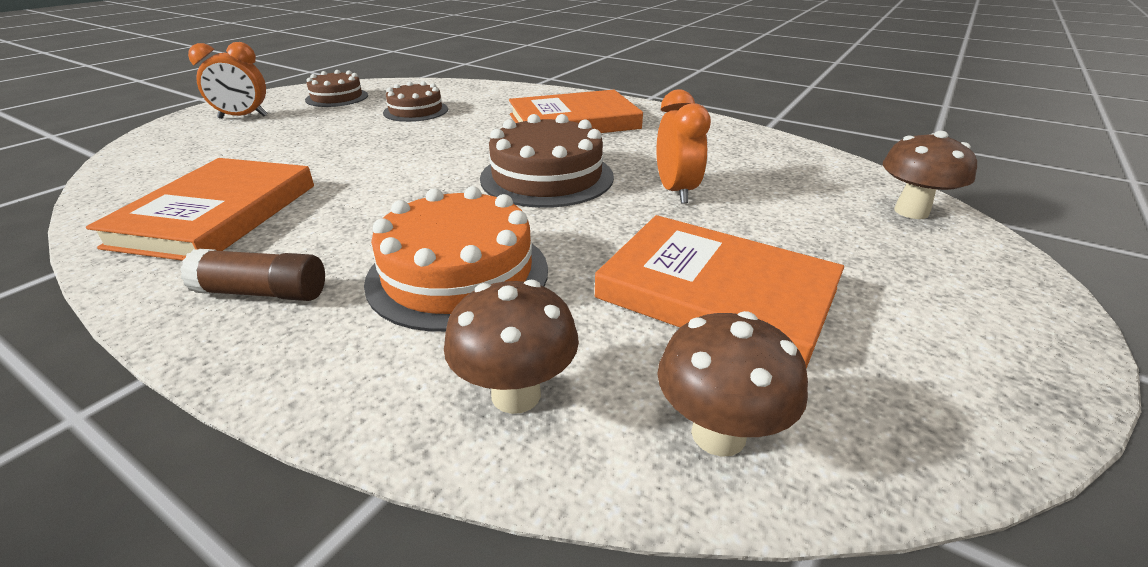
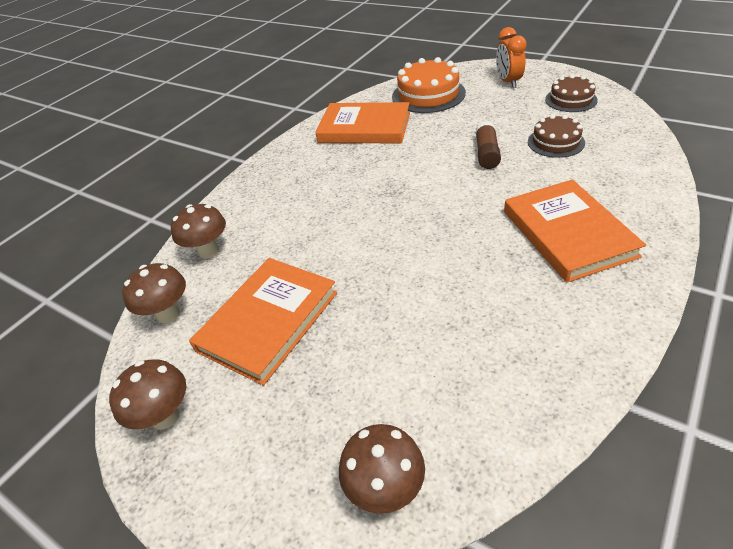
camera: 95 degrees right, 10 degrees up
(263, 292) = (292, 166): brown glue stick -> brown glue stick (486, 153)
(458, 274) = (301, 217): orange cake -> orange cake (428, 95)
(547, 177) = (430, 232): brown cake -> none
(675, 191) = (412, 306): orange clock -> none
(949, 388) = (165, 416): none -> brown mushroom

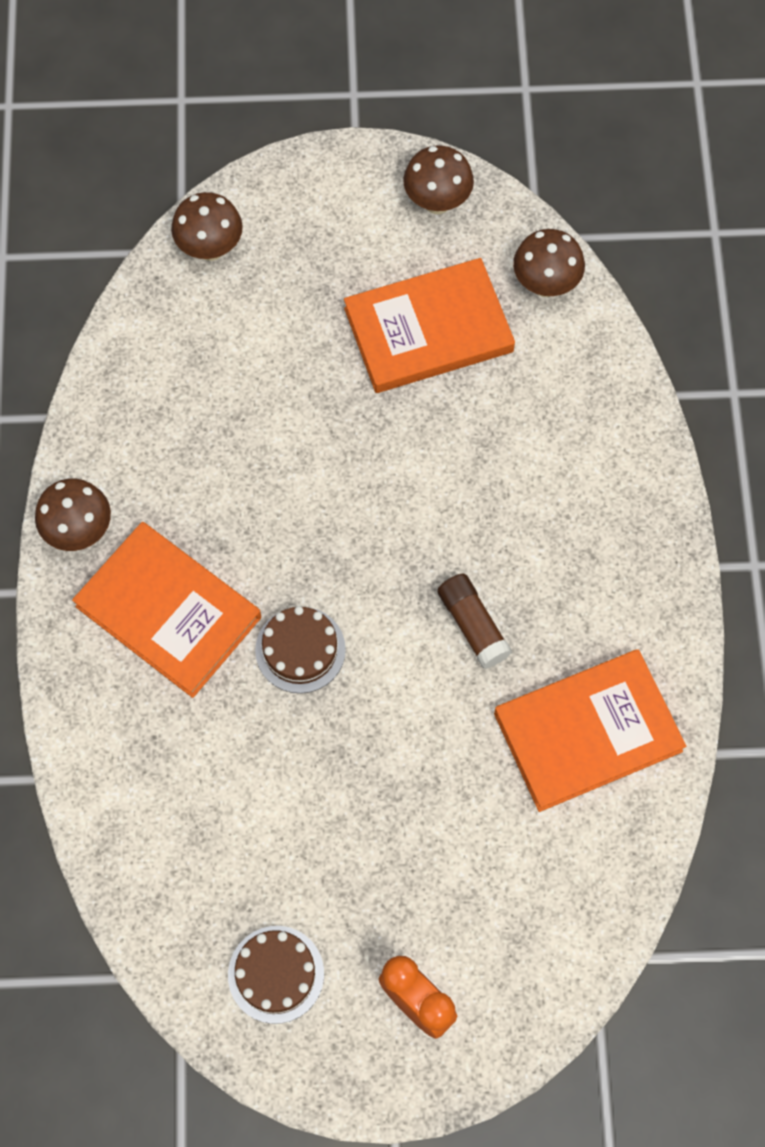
camera: 140 degrees right, 25 degrees up
(209, 251) = (588, 379): brown mushroom -> brown mushroom (79, 531)
(268, 321) = (428, 330): orange book -> orange book turned 75 degrees clockwise
(428, 95) = (544, 892): orange cake -> none
(486, 153) = (345, 742): brown glue stick -> brown glue stick (473, 625)
(555, 142) = (254, 819): brown cake -> brown cake (300, 649)

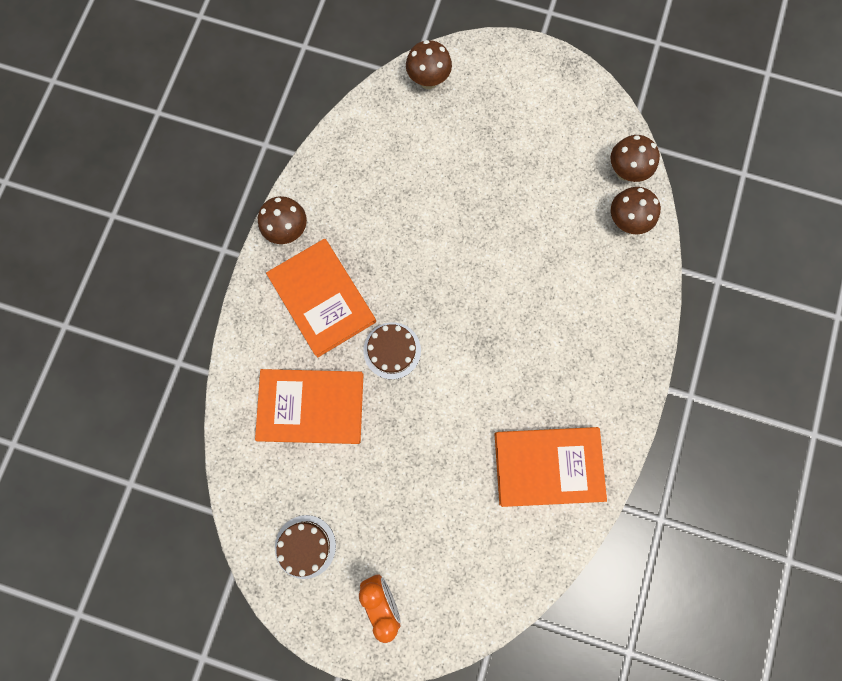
camera: 20 degrees right, 10 degrees up
(428, 330) = (542, 176): orange book -> orange book (311, 407)
(437, 202) = (577, 97): brown mushroom -> brown mushroom (625, 221)
(473, 625) = (501, 372): brown glue stick -> none

